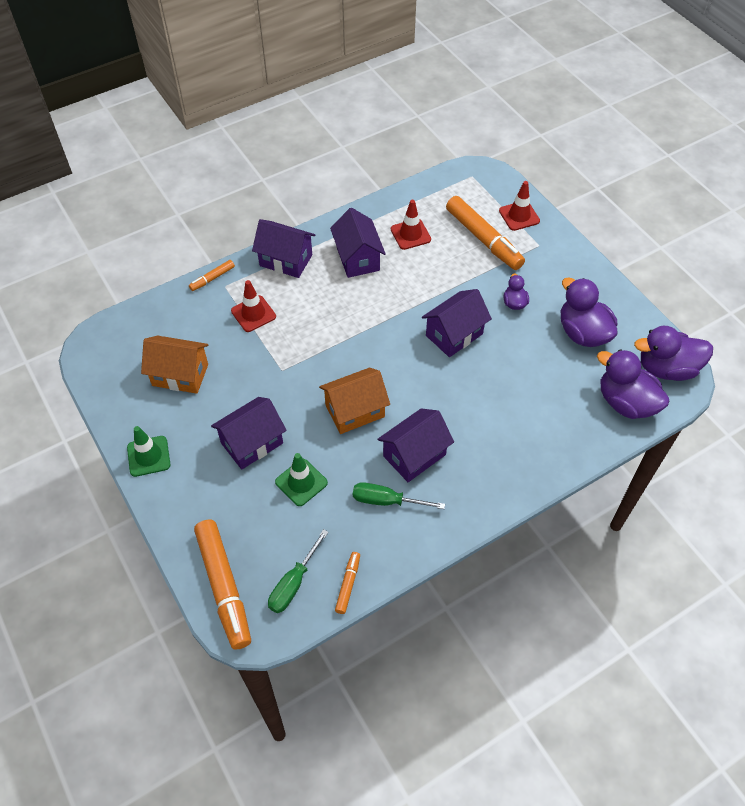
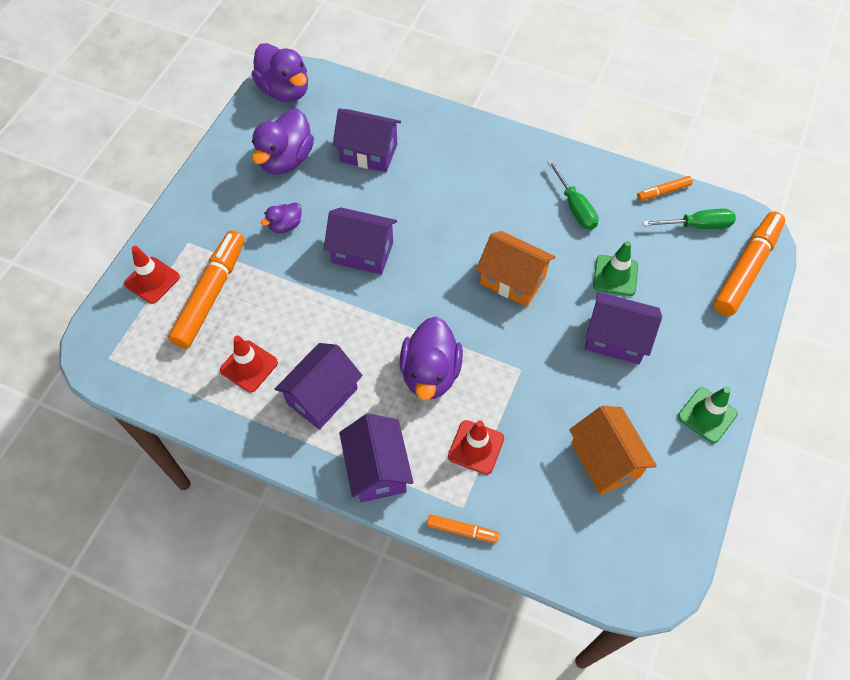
camera: 125 degrees left, 5 degrees up
(414, 455) = (517, 212): purple house -> purple house (368, 153)
(625, 402) = (343, 102): purple duck -> purple duck (430, 373)

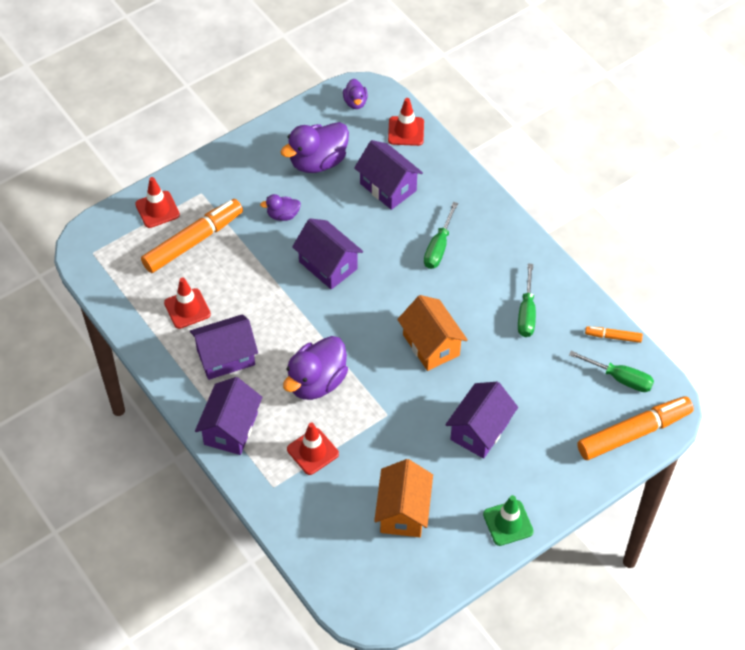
camera: 30 degrees right, 5 degrees down
(285, 90) = (355, 102): purple duck -> purple duck, size x0.51
(350, 96) = (406, 131): none -> red traffic cone
(454, 186) = (438, 247): none -> green screwdriver
(462, 530) = (262, 502): orange marker -> none
(615, 275) = (517, 383): green traffic cone -> none
(616, 339) = (480, 430): purple house -> purple house turned 75 degrees clockwise

